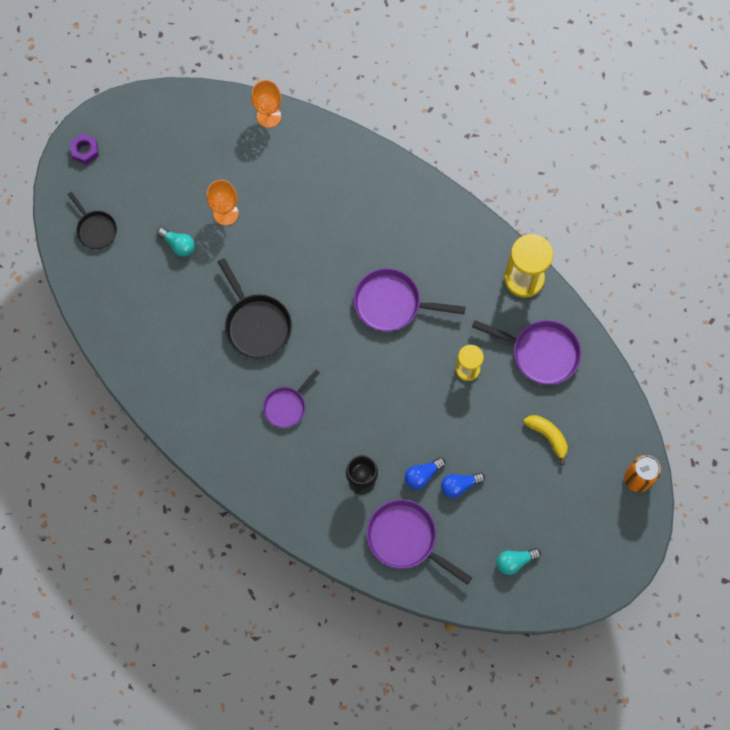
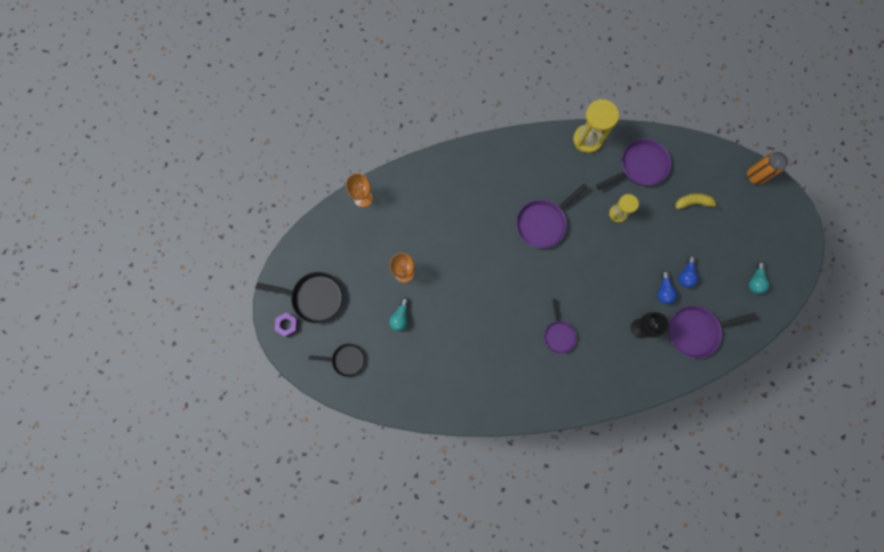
camera: 50 degrees left, 5 degrees up
(178, 245) = (400, 317): turquoise light bulb -> turquoise light bulb turned 120 degrees clockwise
(256, 324) = (491, 311): black pan -> black pan (315, 297)

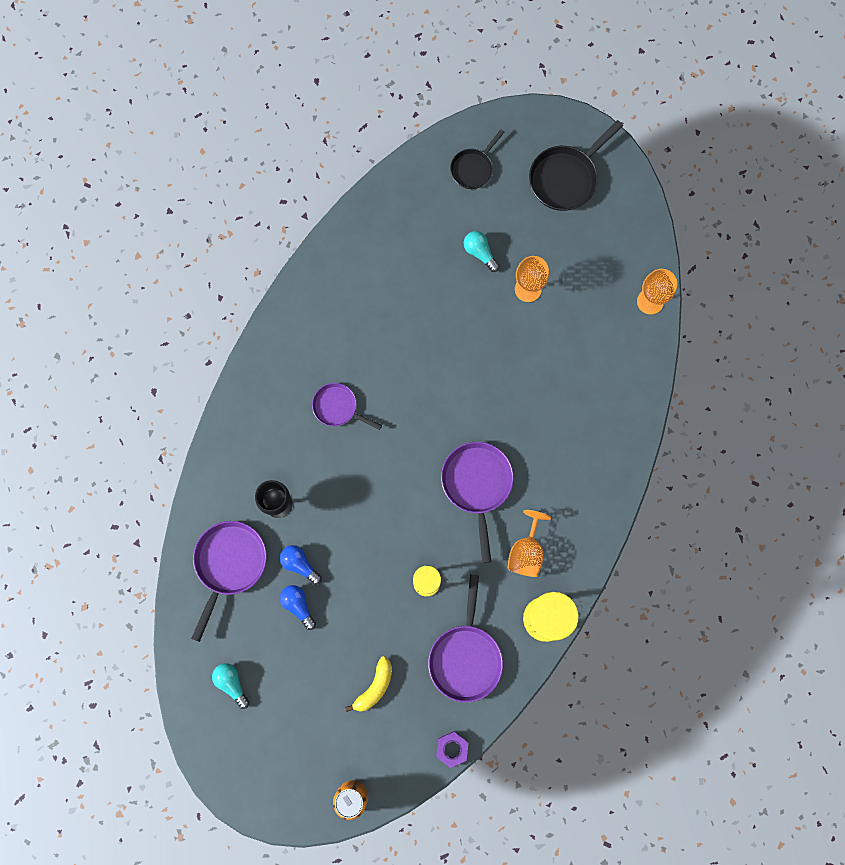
camera: 125 degrees right, 0 degrees up
(287, 325) = (554, 133): purple nut -> purple nut (452, 748)
(559, 172) = (526, 552): none -> orange goblet

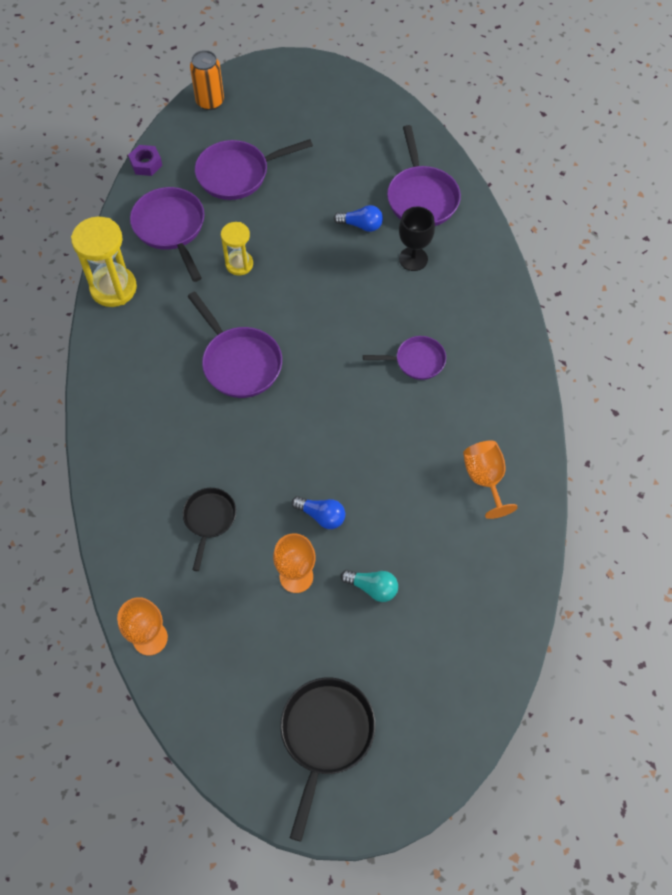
camera: 150 degrees right, 15 degrees down
(231, 683) = (357, 124): turquoise light bulb -> none
(298, 605) = (341, 197): blue light bulb -> blue light bulb (321, 516)
(375, 687) = (237, 174): yellow banana -> purple pan
(473, 168) = (441, 684): black pan -> black pan (209, 519)
(526, 552) = (160, 331): orange goblet -> orange goblet (485, 479)

